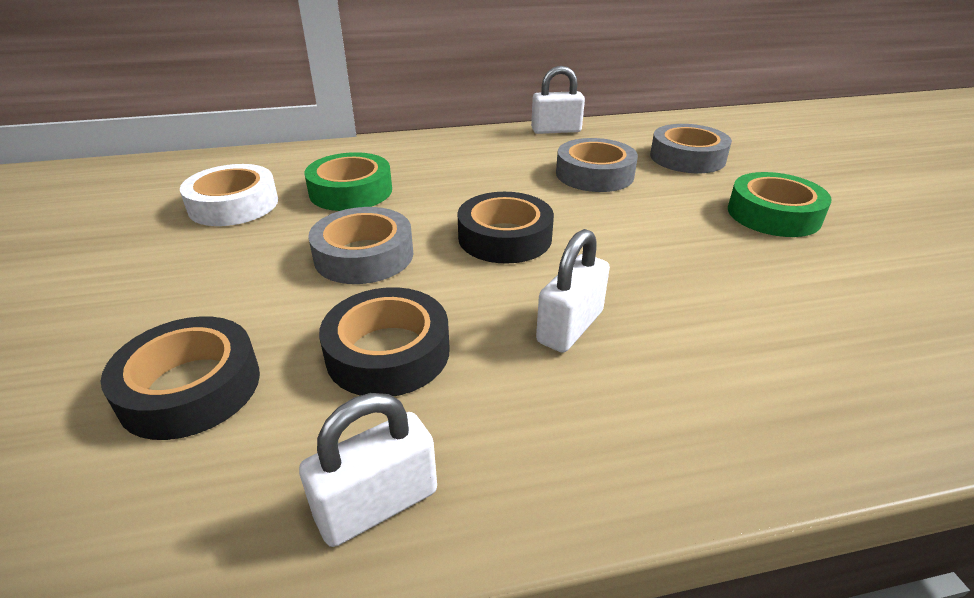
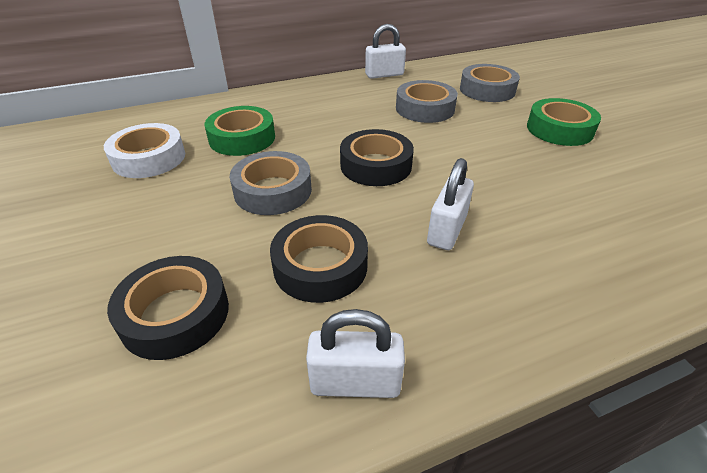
camera: 10 degrees left, 5 degrees up
(377, 504) = (355, 382): white padlock -> white padlock turned 45 degrees clockwise

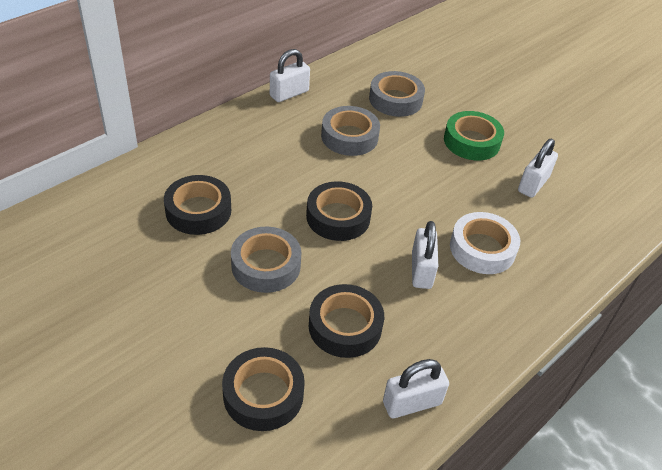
camera: 25 degrees left, 5 degrees up
(149, 158) = (124, 255): white tape -> white tape (482, 249)
(242, 138) = (198, 211): green tape -> black tape
(627, 175) = (533, 184): none -> white padlock

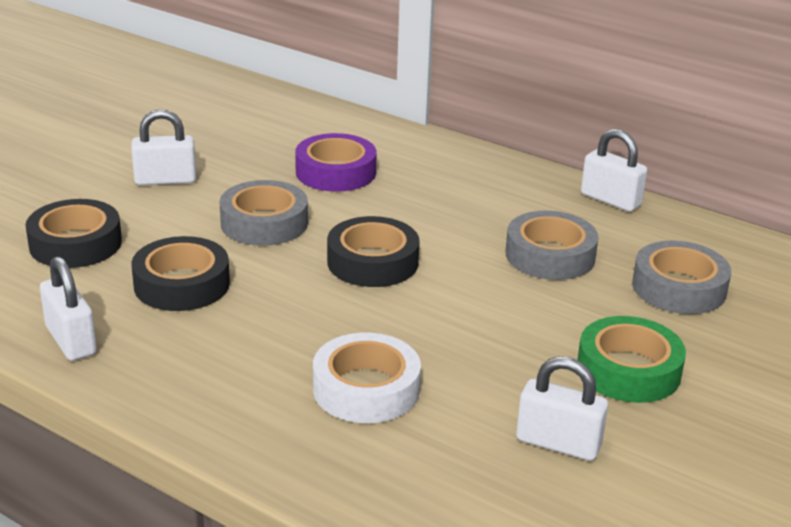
camera: 80 degrees right, 15 degrees down
(198, 211) = (335, 172): black tape -> purple tape
(421, 270) = (298, 335): white padlock -> white padlock (165, 180)

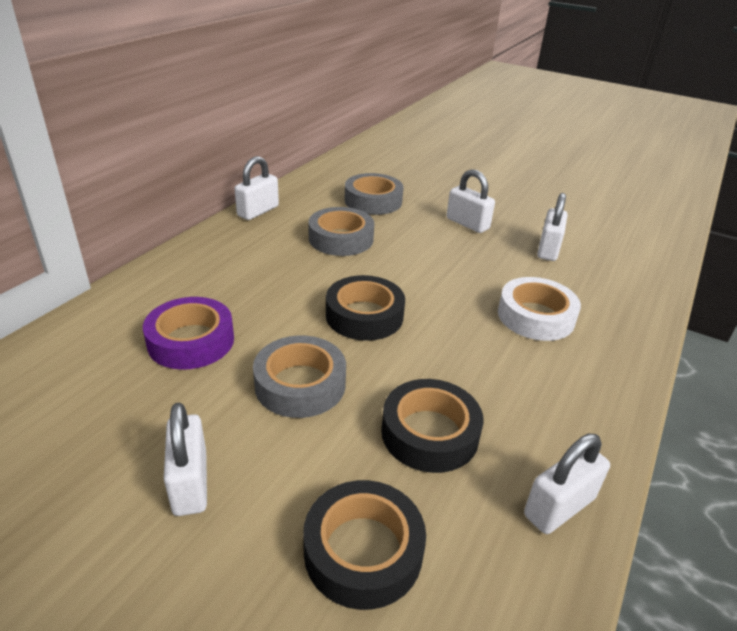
camera: 95 degrees left, 5 degrees up
(628, 370) = (467, 224): green tape -> white padlock

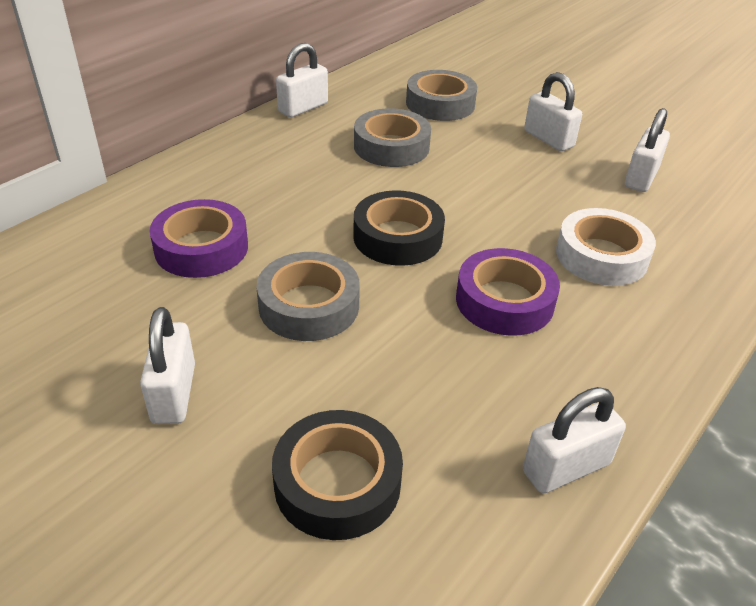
camera: 10 degrees right, 5 degrees up
(429, 433) = (440, 373): black tape -> none
(468, 362) = (504, 301): none -> purple tape

